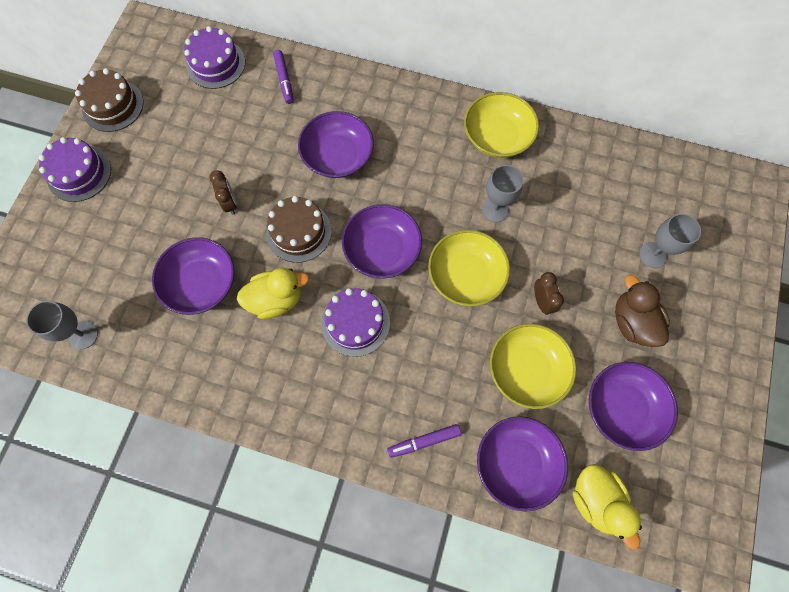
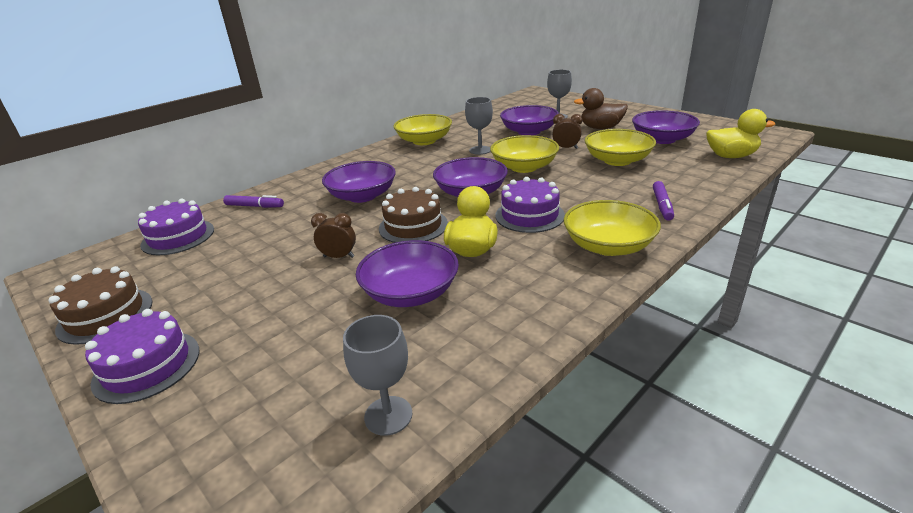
camera: 60 degrees left, 40 degrees down
(323, 409) = (608, 246): none -> yellow bowl
(516, 463) = (694, 175): purple bowl -> purple bowl (528, 131)

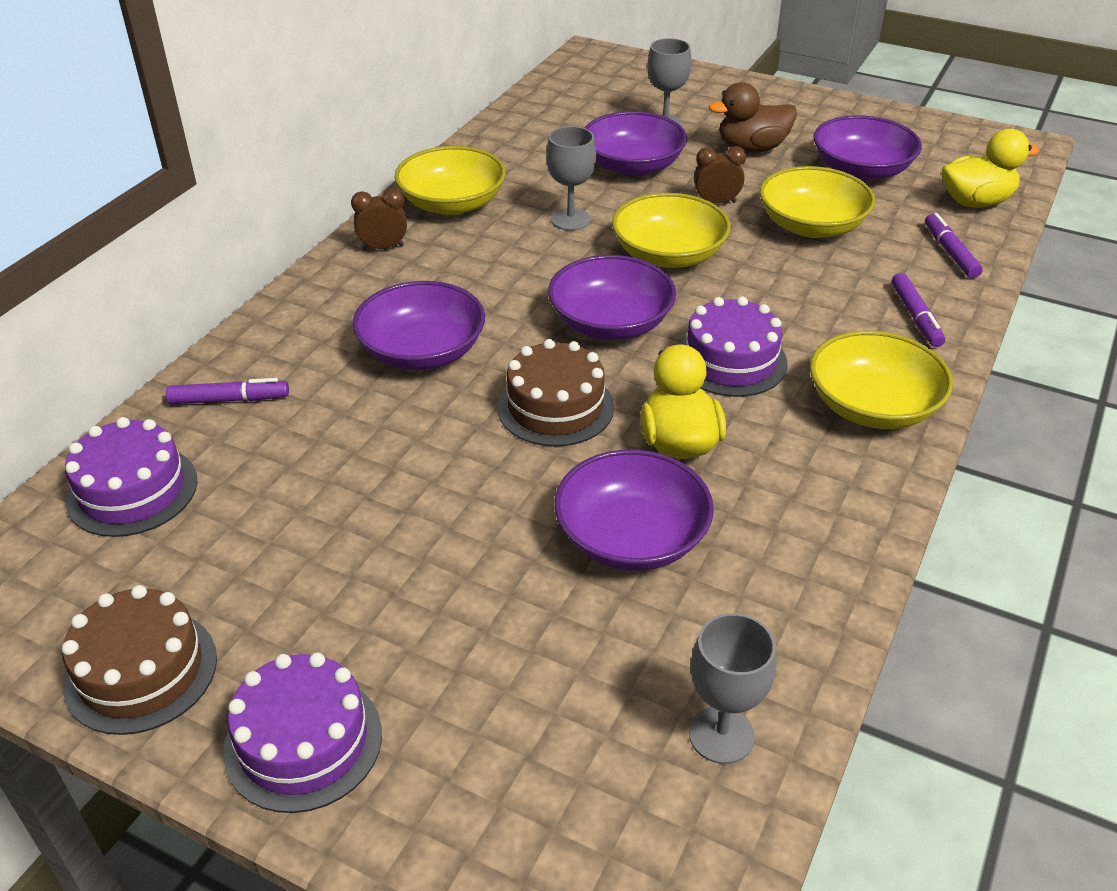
camera: 20 degrees left, 10 degrees up
(339, 257) = (471, 488): brown clock -> brown clock (383, 248)
(701, 177) = (950, 252): none -> purple marker

